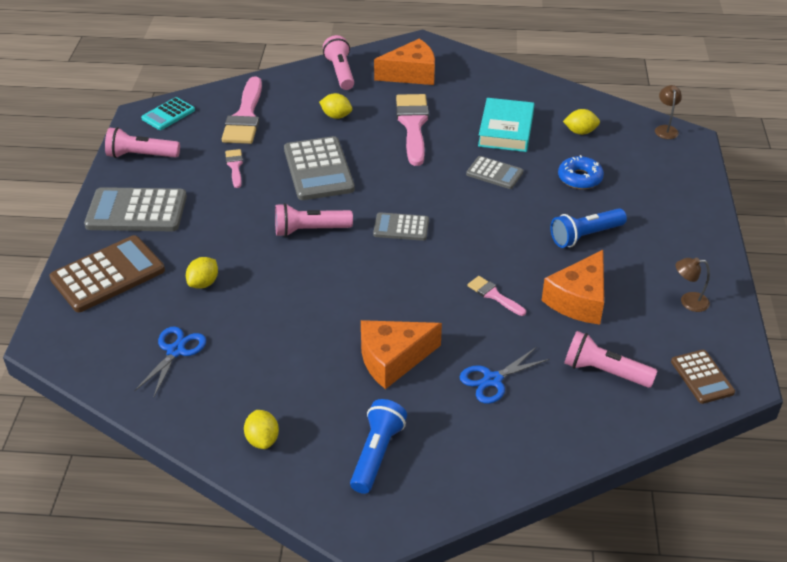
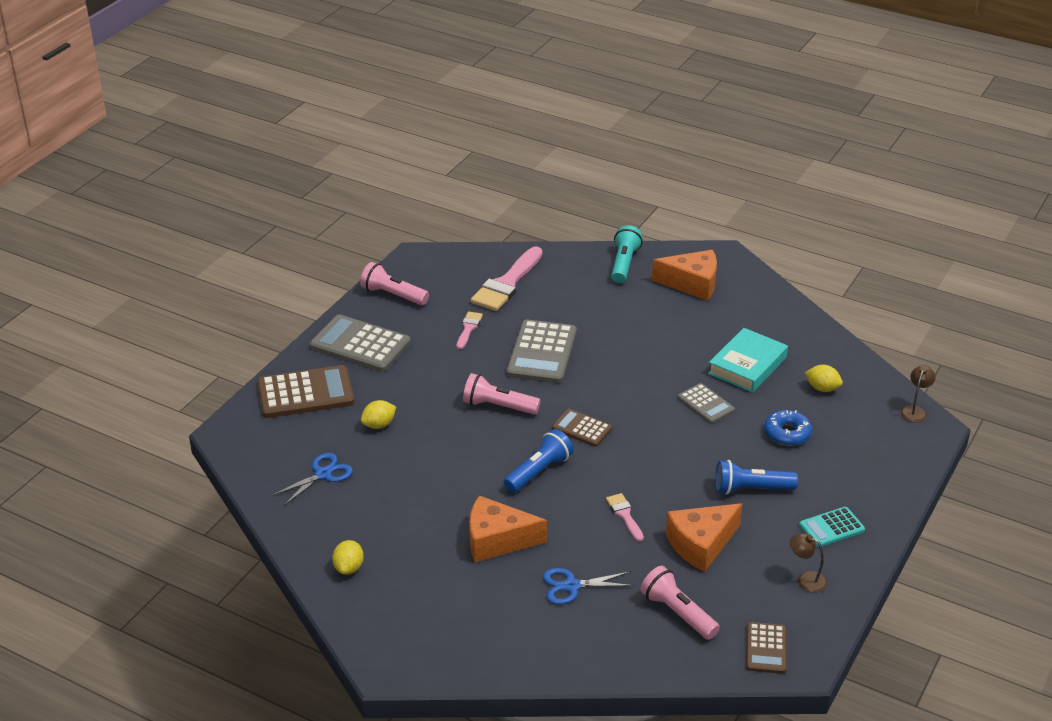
camera: 25 degrees right, 5 degrees down
(168, 114) = (439, 263): turquoise calculator -> turquoise calculator (831, 528)
(336, 116) = (591, 306): yellow lemon -> none
(340, 72) = (624, 264): pink flashlight -> turquoise flashlight
(377, 454) = (433, 611): blue flashlight -> blue flashlight (539, 471)
(401, 227) = (582, 428): grey calculator -> brown calculator
(413, 125) = (659, 335): pink brush -> none

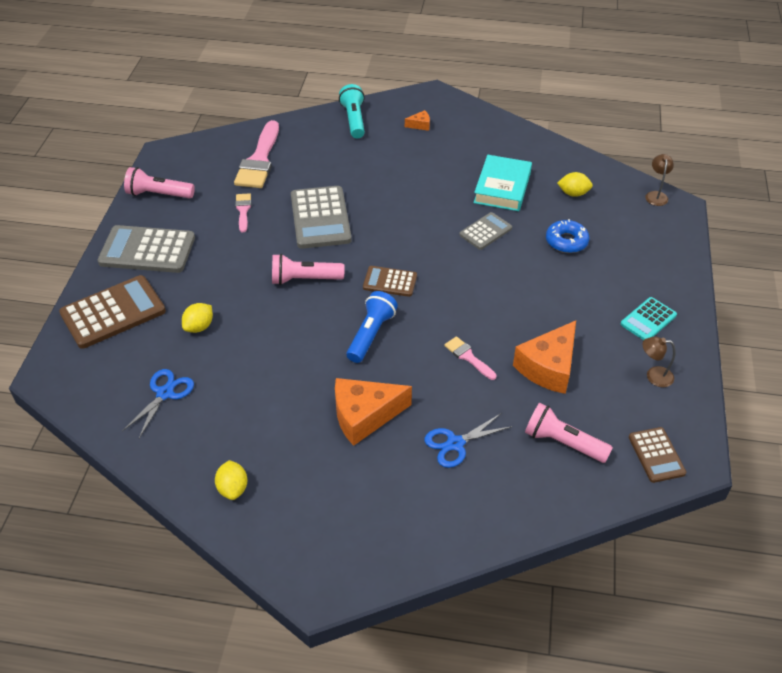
camera: 20 degrees left, 10 degrees up
(692, 283) = (420, 125): orange cheese -> orange cheese, size x0.44
(705, 404) = (485, 231): grey calculator -> grey calculator turned 75 degrees counterclockwise
(751, 489) = (563, 301): blue flashlight -> none

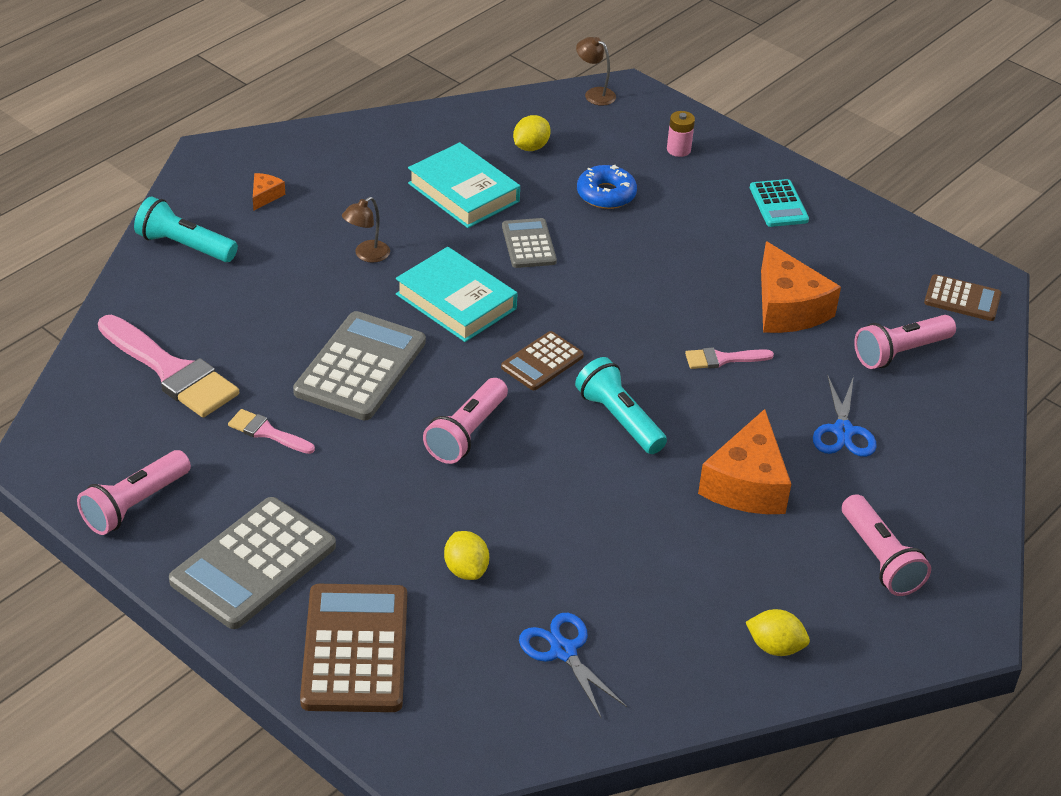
camera: 60 degrees left, 5 degrees down
(320, 218) = (360, 367): grey calculator -> grey calculator turned 90 degrees counterclockwise
(350, 511) = (880, 559): none -> pink flashlight
(371, 334) = (619, 419): blue flashlight -> turquoise flashlight
(407, 227) = (456, 301): none -> turquoise book
(647, 252) = (678, 150): none -> pink battery
(653, 376) = (859, 244): brown lamp -> brown lamp (366, 255)

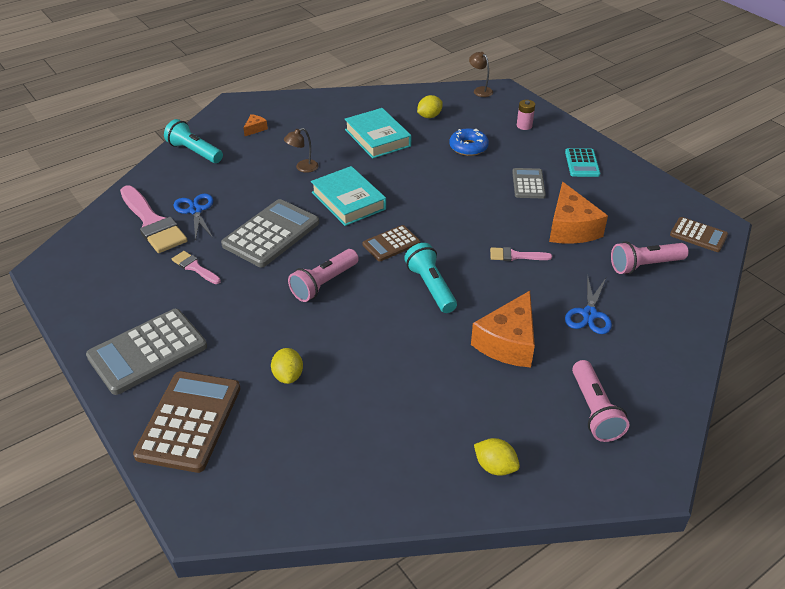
camera: 15 degrees right, 0 degrees up
(135, 505) = (90, 302): pink flashlight -> none
(528, 244) = (408, 171): grey calculator -> grey calculator (528, 184)
(563, 651) = (335, 446): blue scissors -> blue scissors (195, 210)

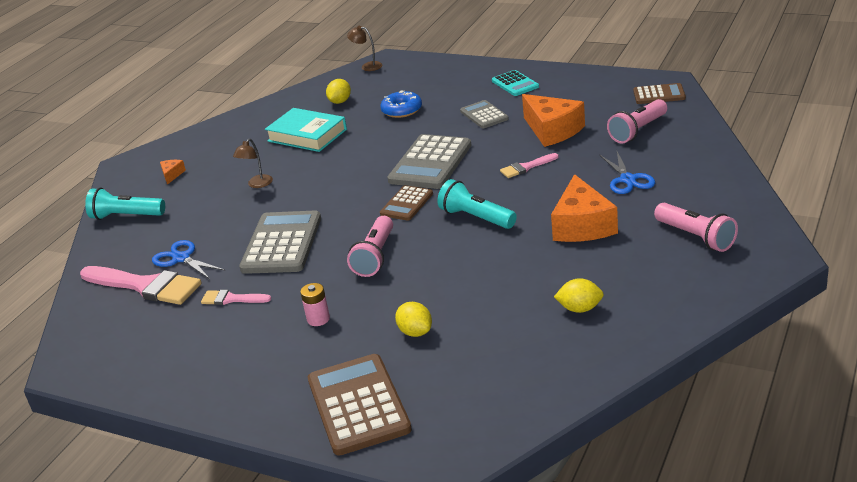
camera: 25 degrees left, 10 degrees down
(147, 352) = (257, 378): grey calculator -> grey calculator (430, 163)
(348, 201) = (331, 190): turquoise book -> none
(495, 467) = (657, 307): yellow lemon -> yellow lemon (580, 309)
(524, 126) = (436, 77): pink battery -> pink battery (318, 319)

